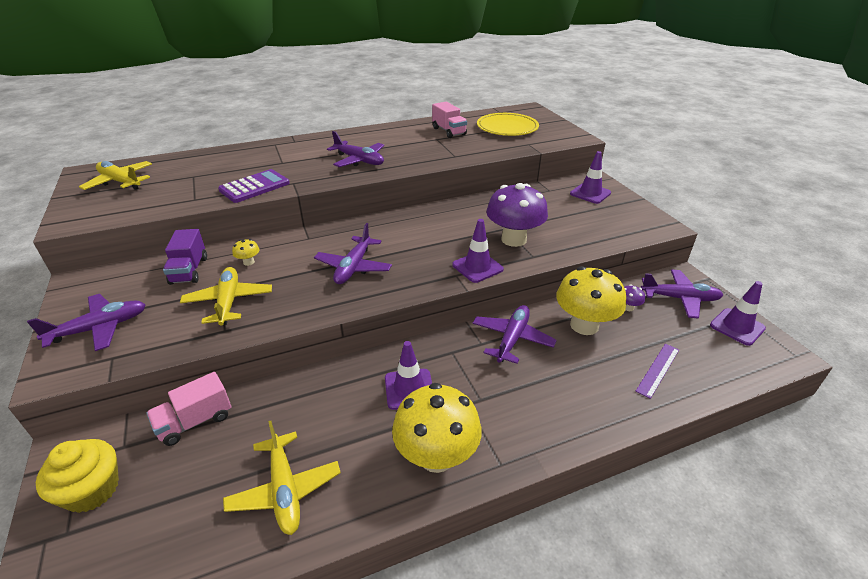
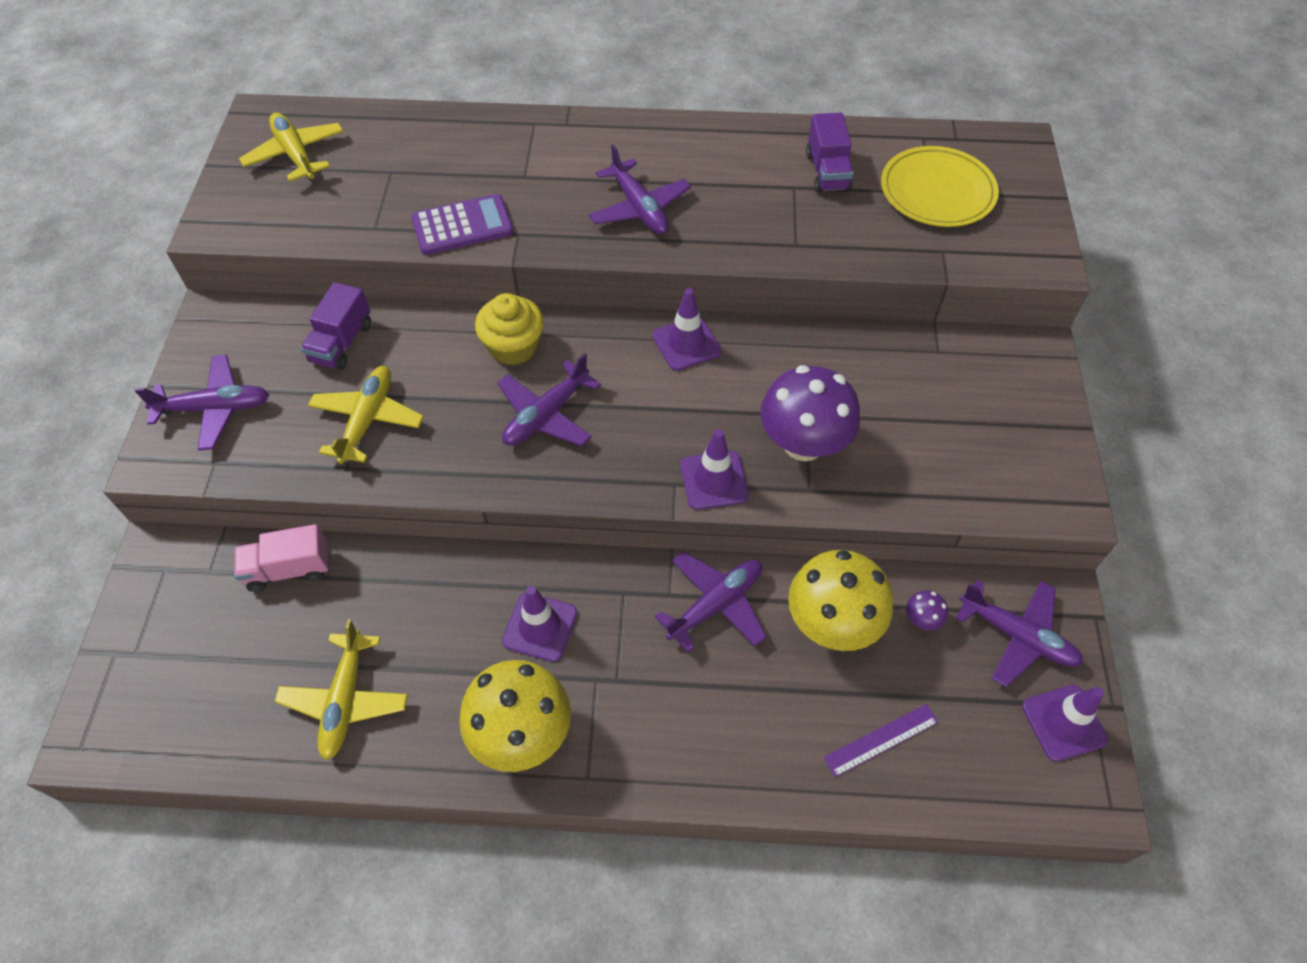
camera: 25 degrees right, 20 degrees up
(92, 490) = (168, 614): yellow cupcake -> yellow cupcake (513, 346)
(249, 262) = (418, 354): yellow mushroom -> none
(449, 131) = (827, 171): pink truck -> purple truck
(590, 193) = (1003, 383): purple traffic cone -> purple traffic cone (686, 343)

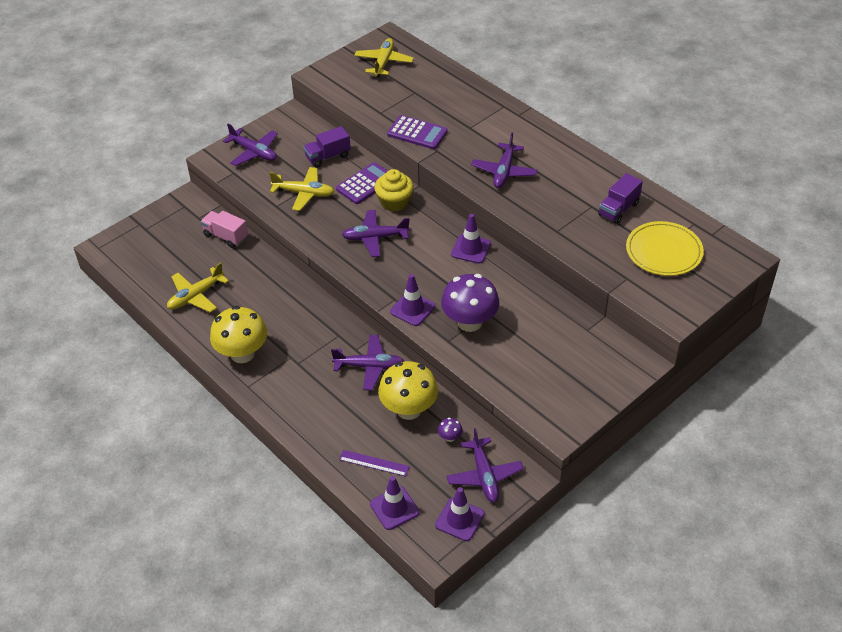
camera: 45 degrees right, 10 degrees down
(367, 420) = (304, 193): yellow plane -> yellow plane turned 45 degrees clockwise
(443, 347) = (365, 184): none -> purple calculator
(540, 627) = (292, 323): purple traffic cone -> purple traffic cone (394, 508)

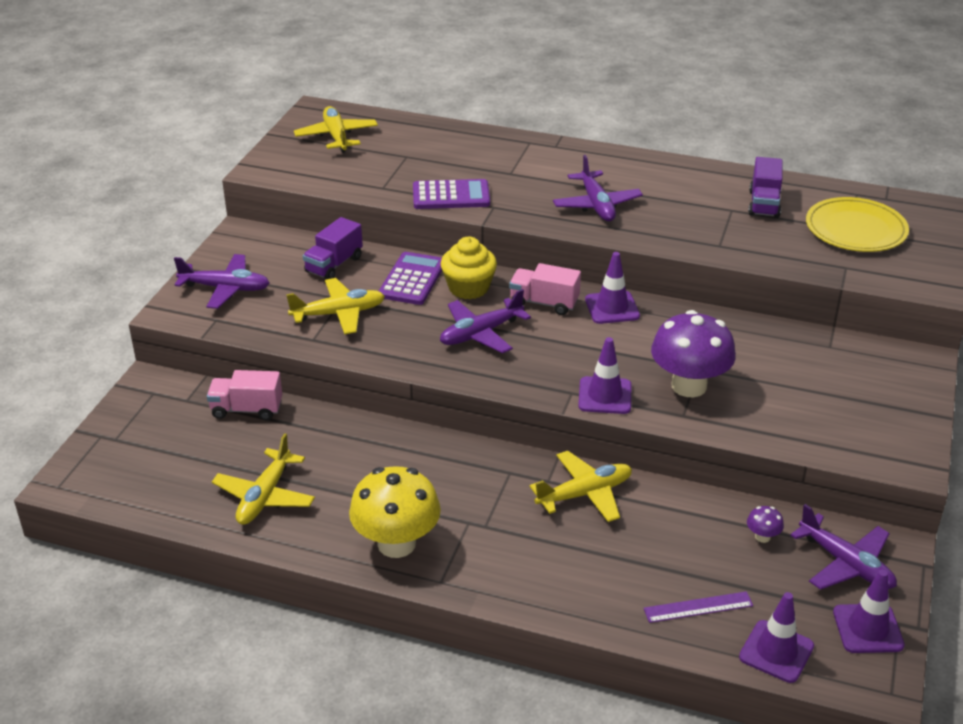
camera: 30 degrees left, 10 degrees down
(369, 366) = (584, 494): purple plane -> yellow plane
(409, 409) = (681, 525): yellow mushroom -> none
(431, 230) = (544, 303): none -> pink truck

